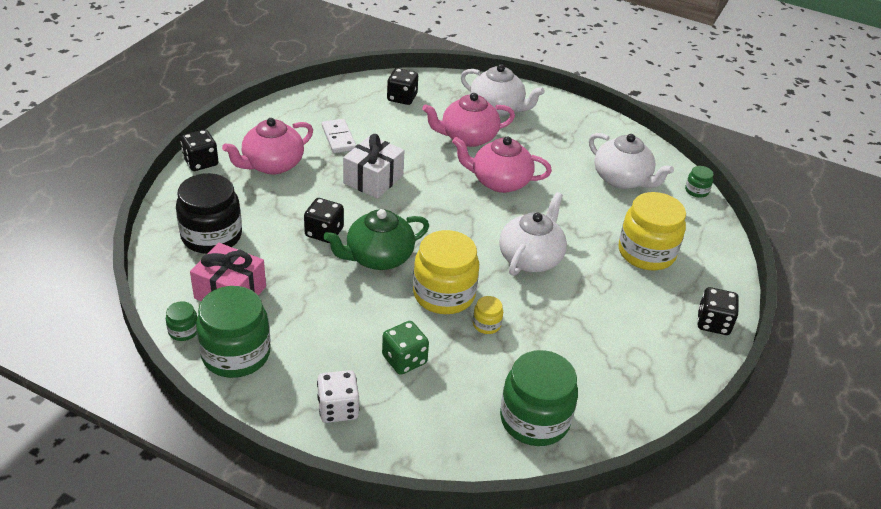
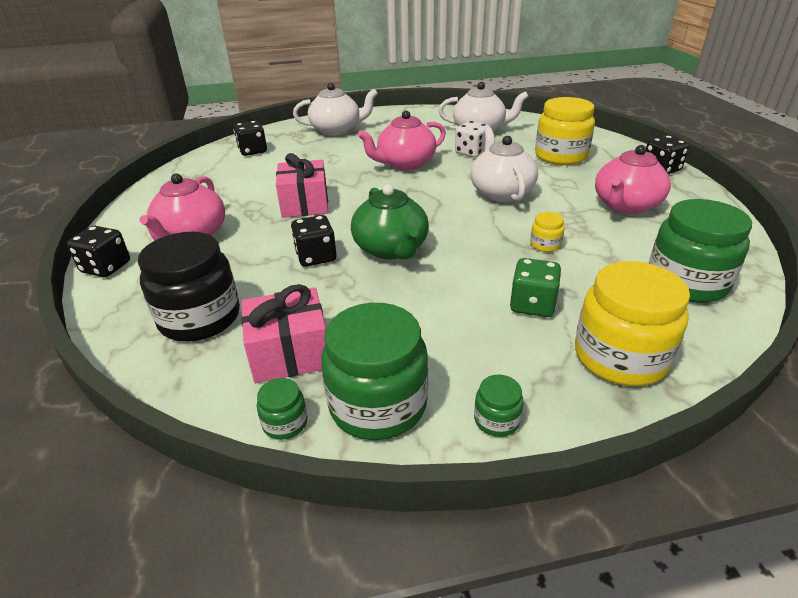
camera: 35 degrees left, 5 degrees down
(338, 409) = (548, 381): white dice -> white dice (471, 152)
(339, 138) = (233, 193): white domino -> none
(373, 179) = (305, 204): white gift -> pink gift
(378, 257) = (391, 249): green teapot -> green teapot turned 45 degrees counterclockwise
(444, 294) = (482, 244): yellow jar -> yellow jar (620, 357)
(468, 137) = (341, 151): pink teapot -> pink teapot (626, 206)
(696, 191) = (529, 118): green jar -> green jar (496, 420)

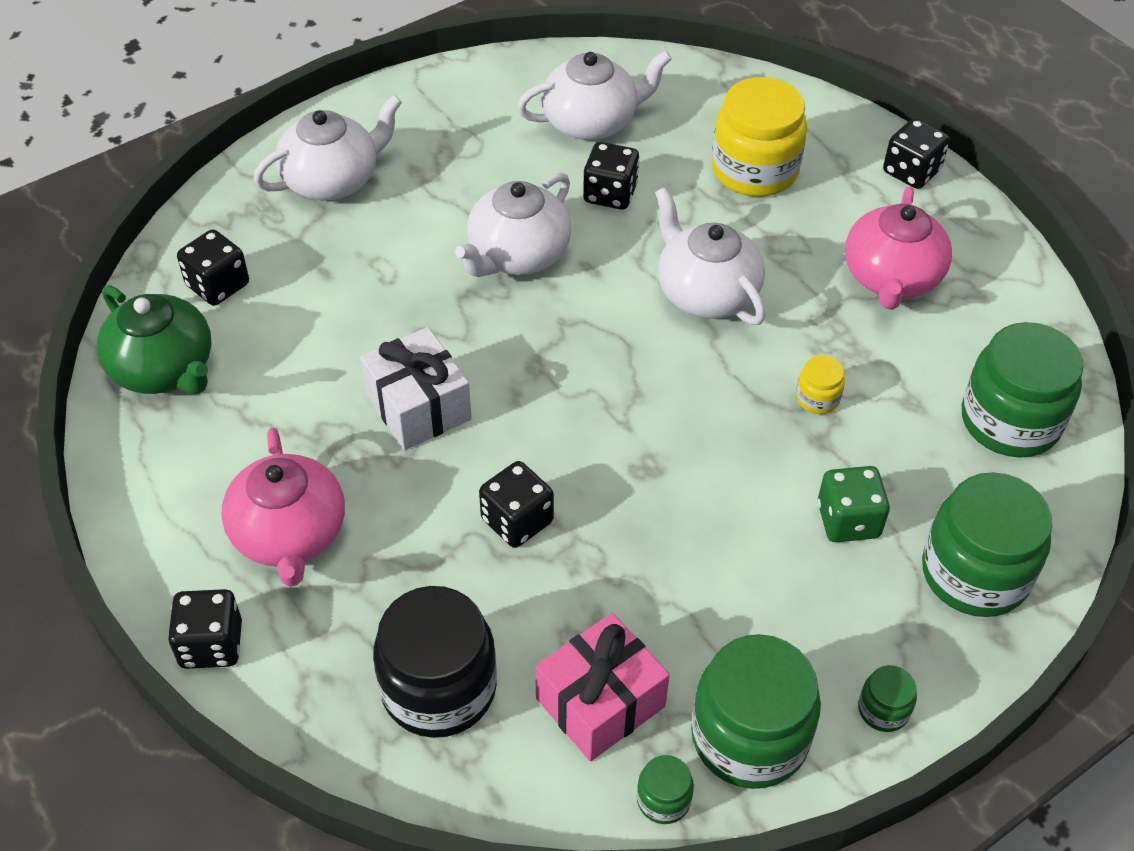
camera: 25 degrees left, 15 degrees up
(305, 204) = (418, 406): pink gift -> white gift
(391, 249) = (615, 471): green teapot -> green teapot (164, 369)
(405, 164) = (517, 255): pink teapot -> white teapot
(471, 152) = (610, 194): white dice -> black dice
(620, 357) = (974, 573): yellow jar -> green jar

